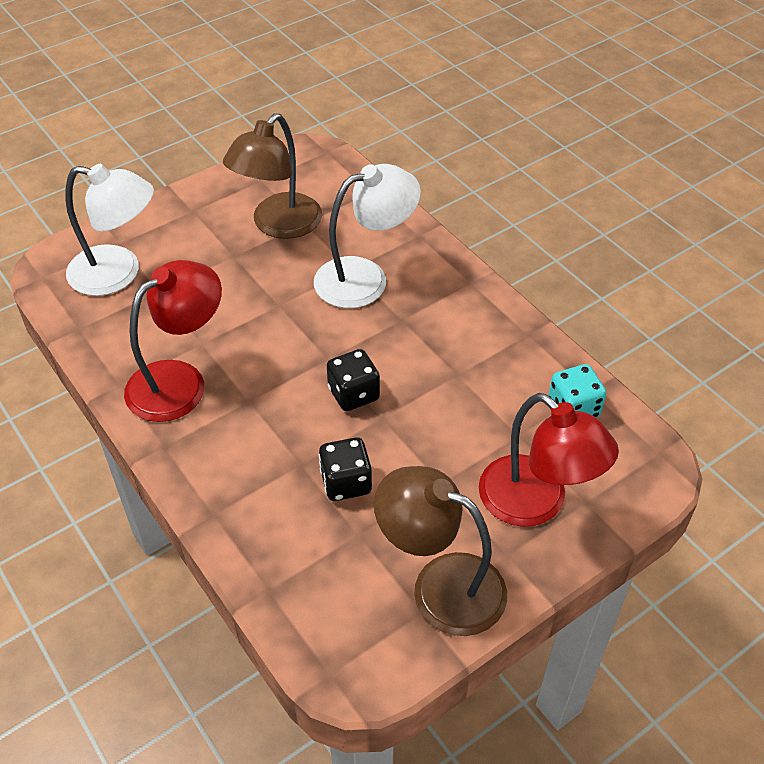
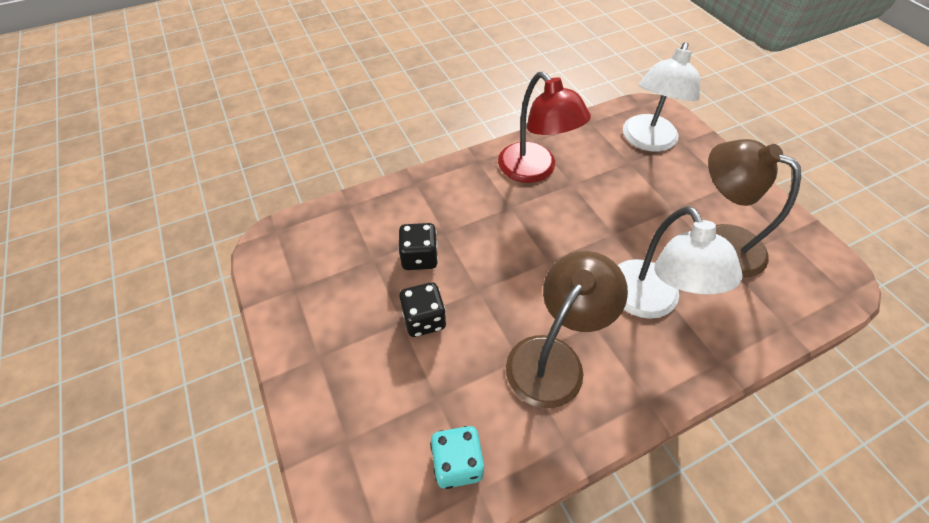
camera: 100 degrees right, 5 degrees up
(353, 394) = (506, 274): black dice -> black dice (424, 319)
(441, 585) = (310, 304): brown lamp -> brown lamp (553, 357)
(536, 503) = (358, 393): red lamp -> none

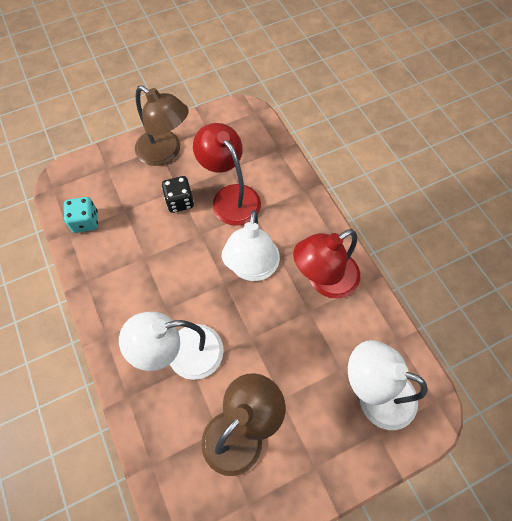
camera: 90 degrees right, 10 degrees up
(419, 257) = (230, 197): black dice -> red lamp
(526, 233) = (252, 268): none -> white lamp
(553, 357) = (144, 279): brown lamp -> brown lamp (165, 153)

